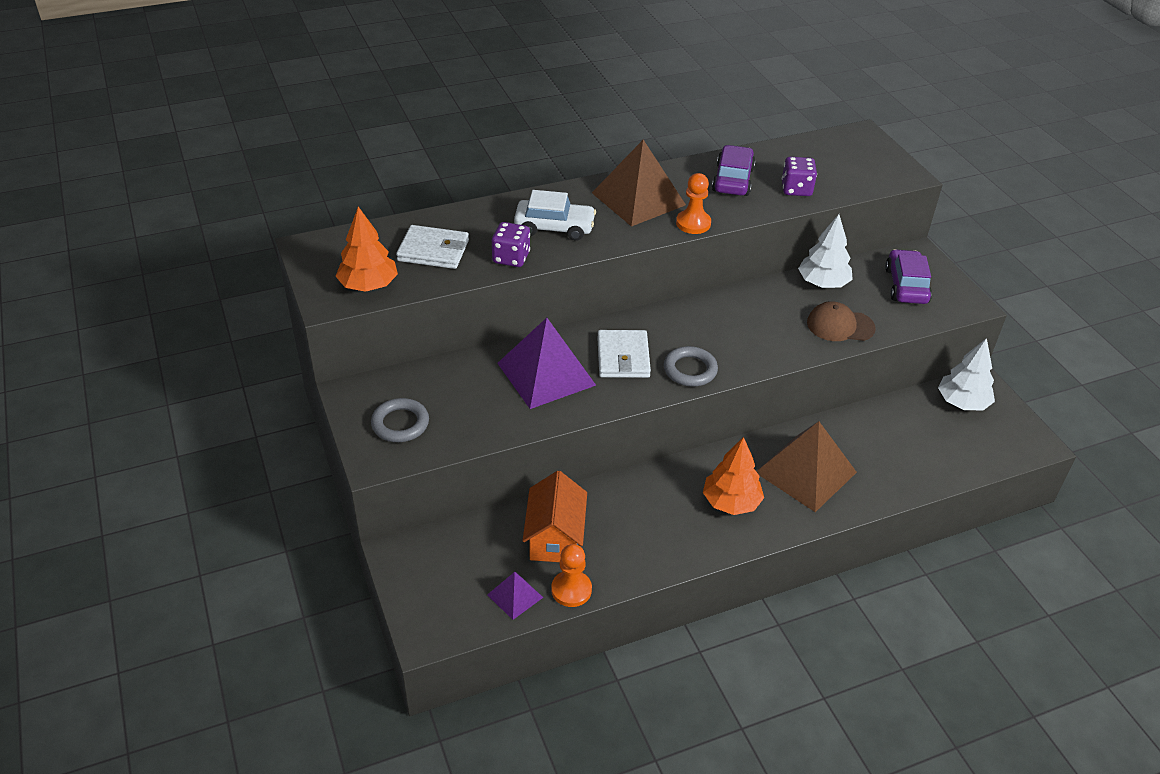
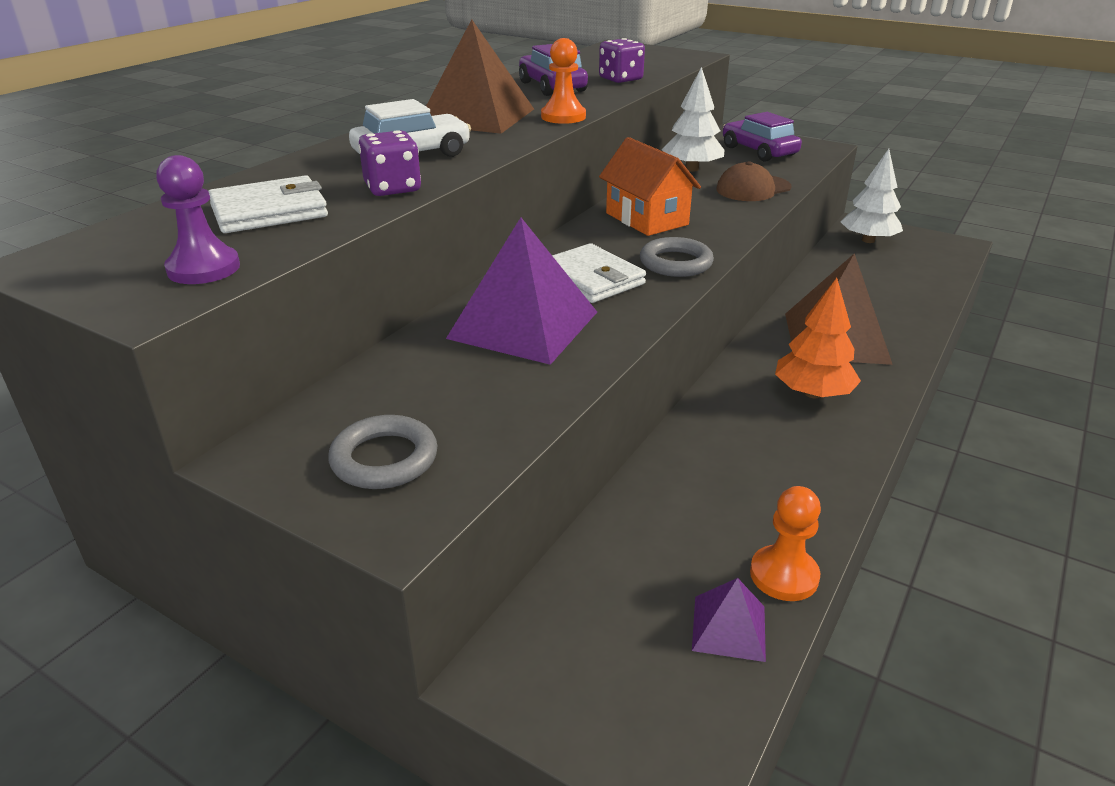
camera: 35 degrees left, 10 degrees down
(368, 285) = (203, 268): orange tree -> purple pawn
(555, 537) = (687, 527): orange house -> orange house (646, 219)

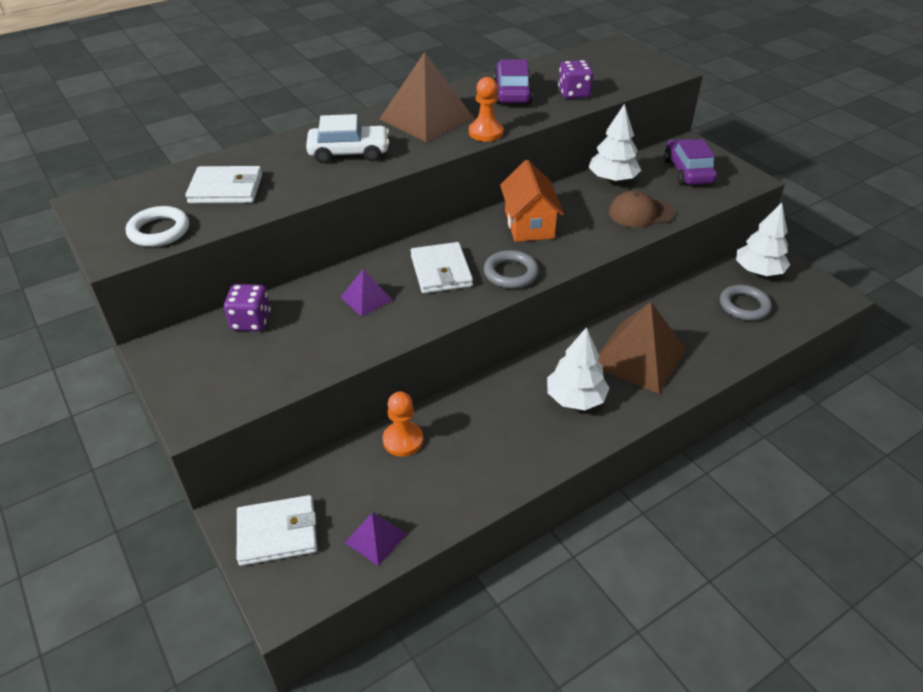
camera: 25 degrees right, 10 degrees up
(203, 268) = (159, 231): purple pawn -> white ring
(384, 459) = (217, 373): grey ring -> grey ring (744, 306)
(392, 188) = (310, 185): purple dice -> purple dice (251, 321)
(523, 325) = (366, 299): purple pyramid -> purple pyramid, size x0.49
(583, 676) = (277, 532): none -> white wallet
(784, 575) = (435, 520): orange pawn -> orange pawn (403, 440)
(813, 393) = (575, 398): orange tree -> white tree

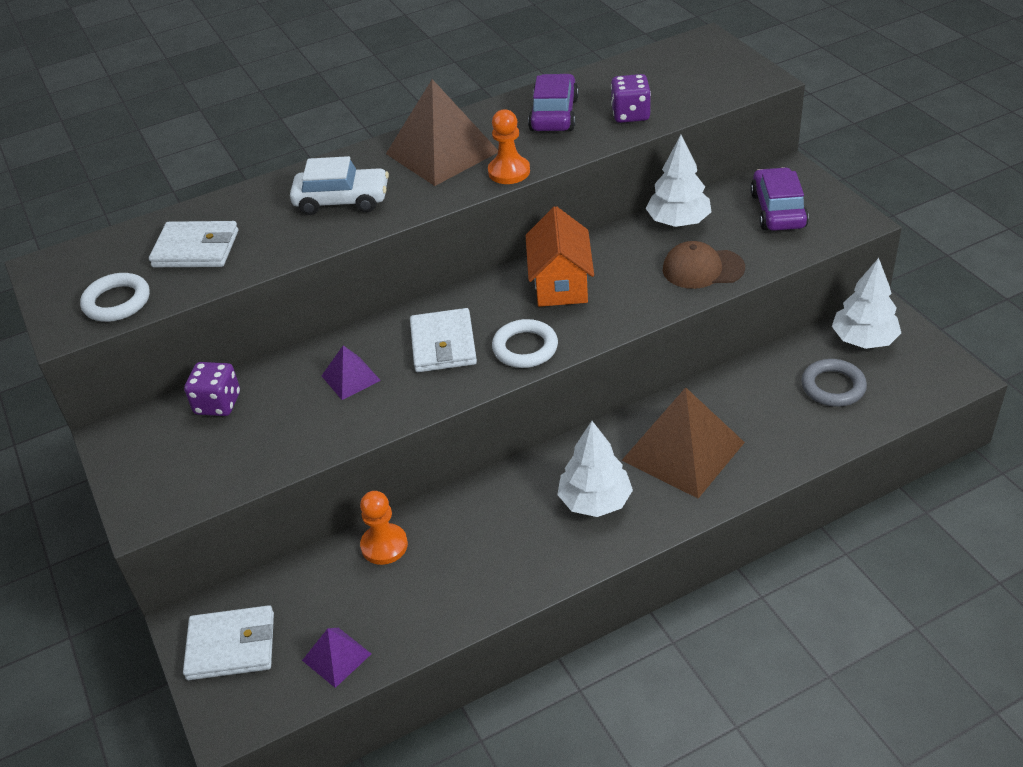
camera: 10 degrees right, 0 degrees up
(510, 273) = (525, 348): grey ring -> white ring

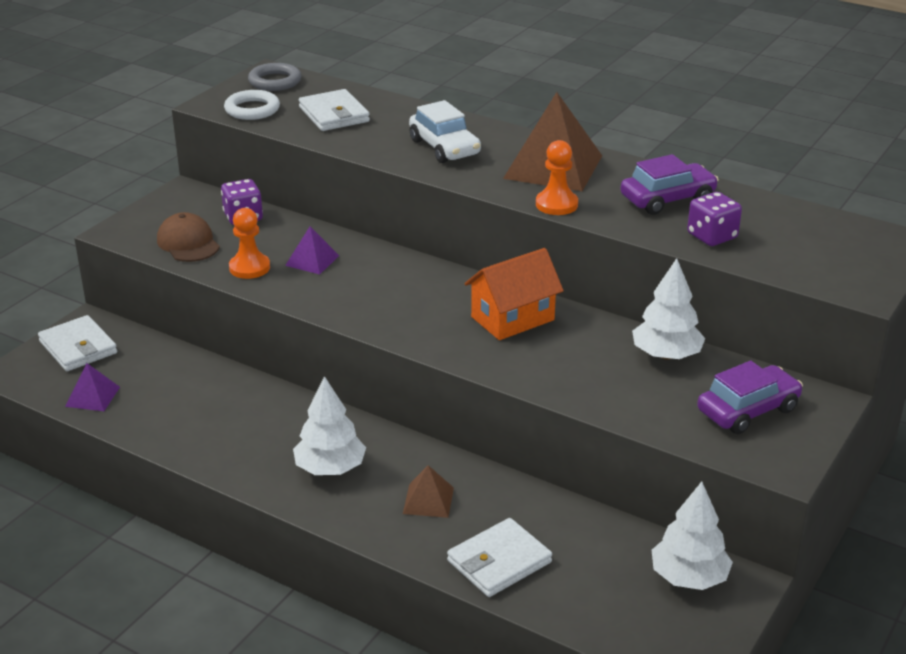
camera: 55 degrees right, 10 degrees down
(384, 545) = (211, 377): orange pawn -> orange pawn (249, 268)
(443, 344) = (384, 287): white wallet -> white wallet (499, 562)
(525, 348) = (412, 328): white ring -> none
(683, 451) = (428, 500): brown pyramid -> brown pyramid, size x0.49
(702, 269) = (607, 390): brown cap -> brown cap (188, 243)
(833, 387) = (596, 574): grey ring -> grey ring (275, 81)

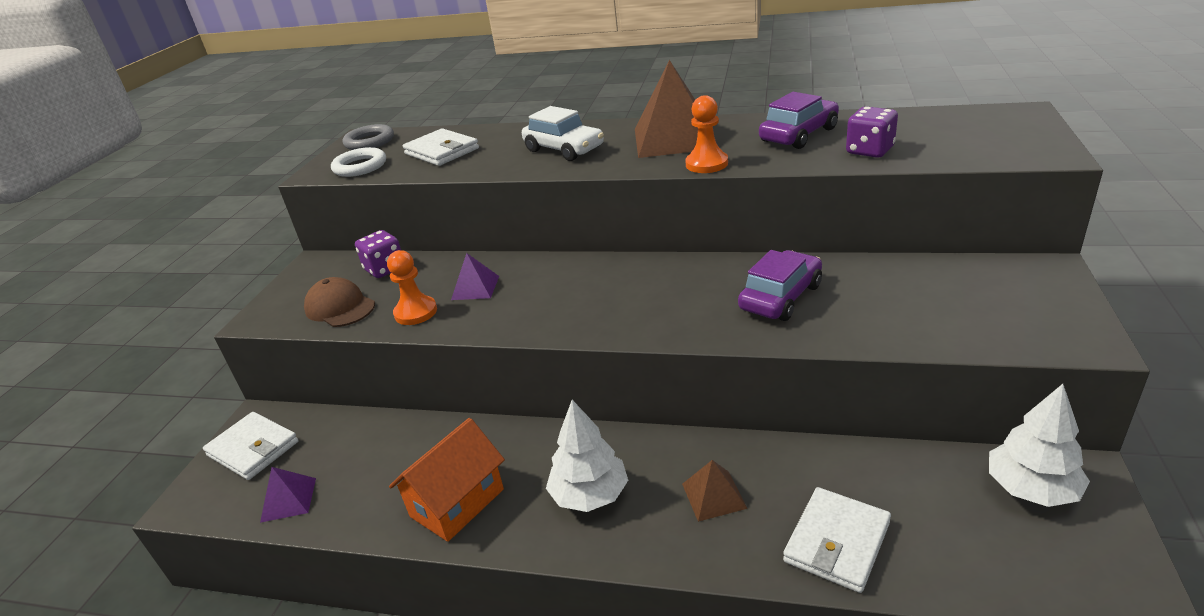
camera: 15 degrees left, 0 degrees up
(512, 318) = (705, 283): orange house -> orange house (457, 503)
(666, 355) = (872, 273): white tree -> none
(748, 410) = (994, 299): purple car -> purple car (780, 297)

